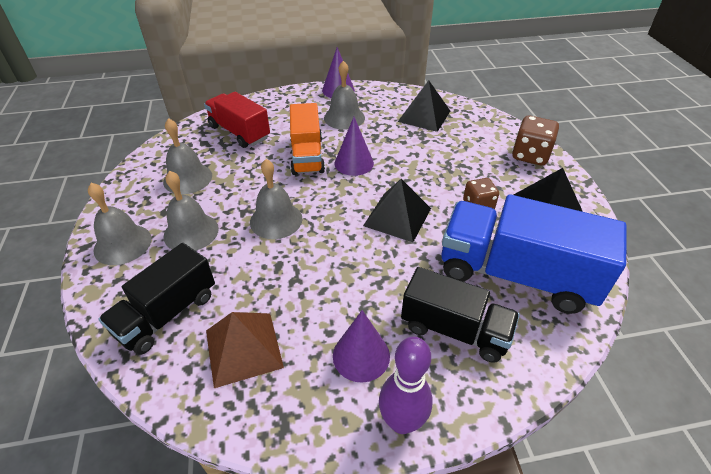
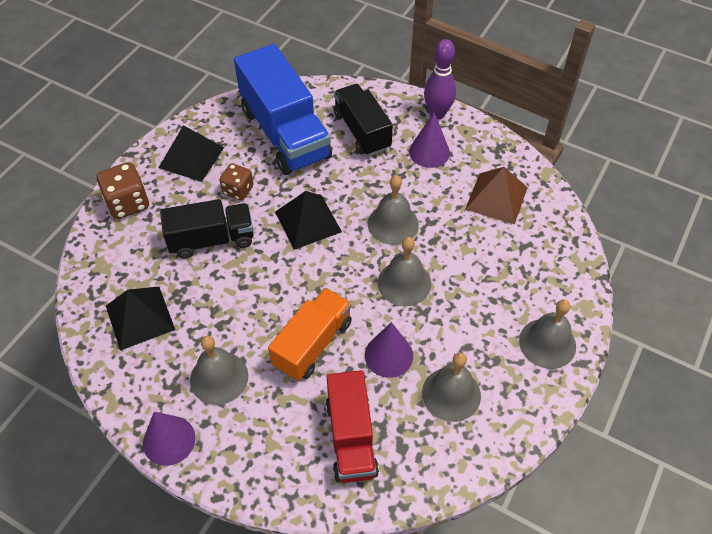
camera: 140 degrees left, 10 degrees up
(167, 314) = (535, 252): black truck -> black truck (211, 240)
(191, 232) = (483, 318): grey bell -> grey bell (393, 224)
(354, 163) = (280, 301): purple cone -> purple cone (388, 355)

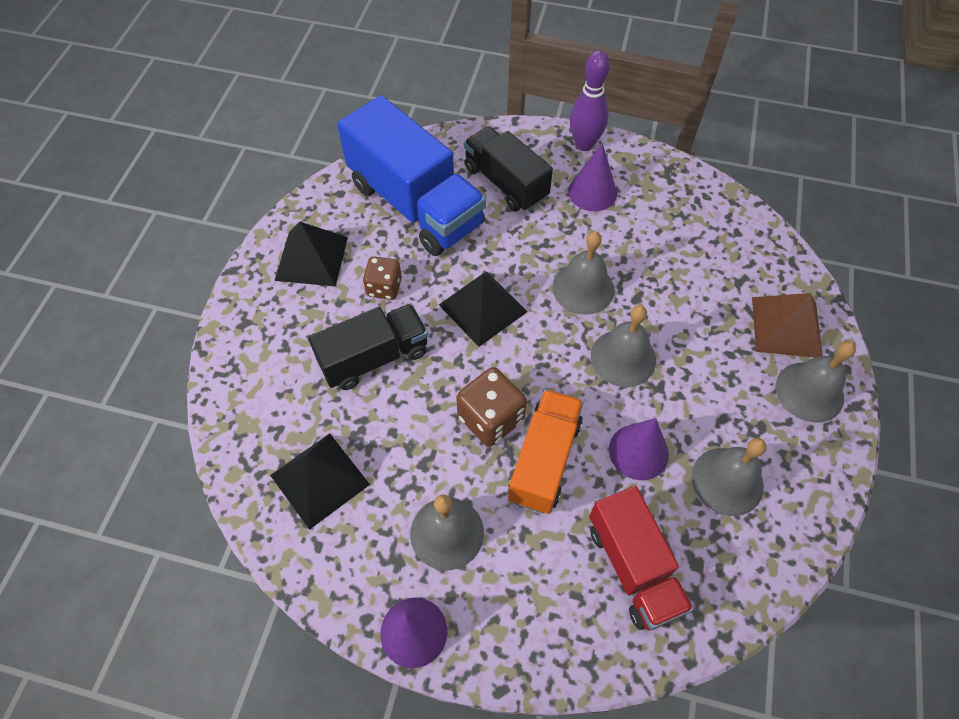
camera: 15 degrees left, 5 degrees up
(128, 203) = (252, 334): brown dice -> brown dice (491, 418)
(496, 198) = (688, 231): brown pyramid -> brown pyramid (786, 327)

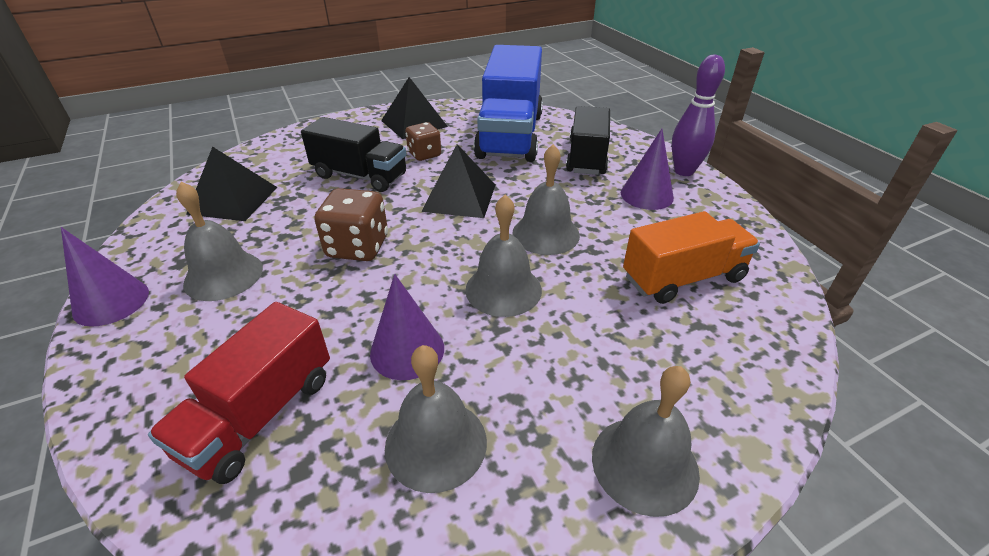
camera: 50 degrees right, 20 degrees down
(544, 460) = (342, 294): orange truck -> orange truck (683, 278)
(786, 327) = (702, 393): brown pyramid -> none

